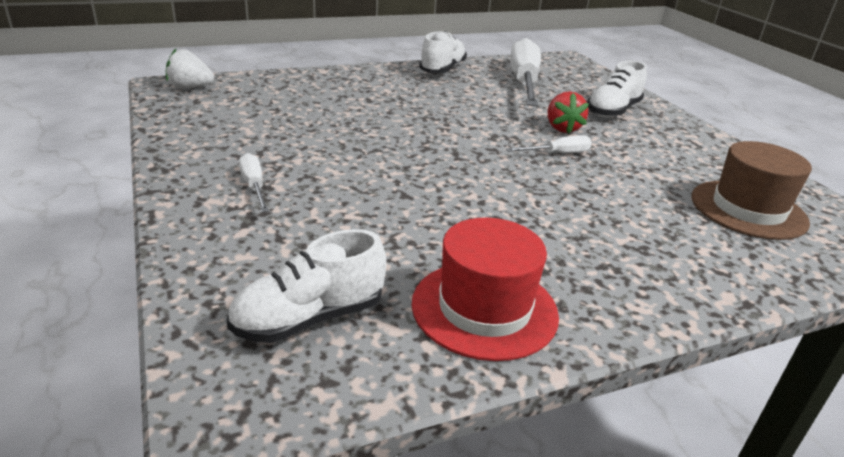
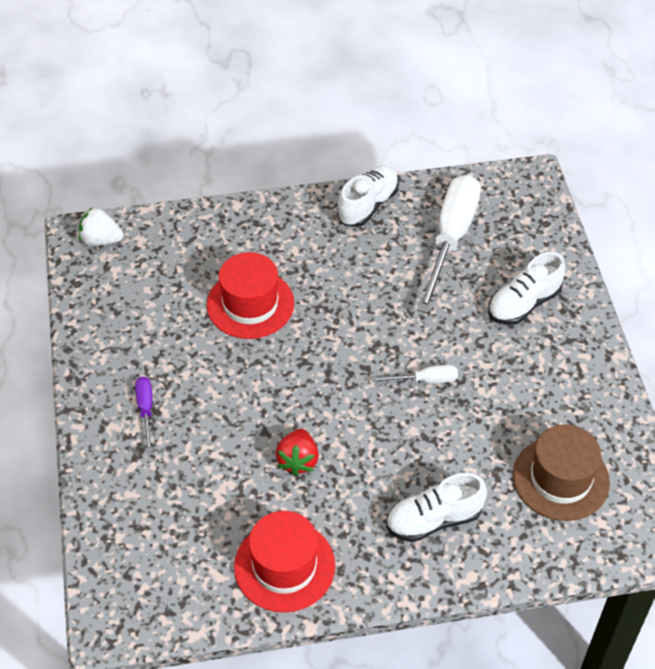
camera: 15 degrees right, 20 degrees up
(254, 186) = (146, 410): white screwdriver -> purple screwdriver
(309, 318) = (166, 560): white shoe -> white shoe (434, 519)
(355, 117) = (250, 304): none -> red hat
(562, 128) = (451, 335): red strawberry -> red strawberry (298, 460)

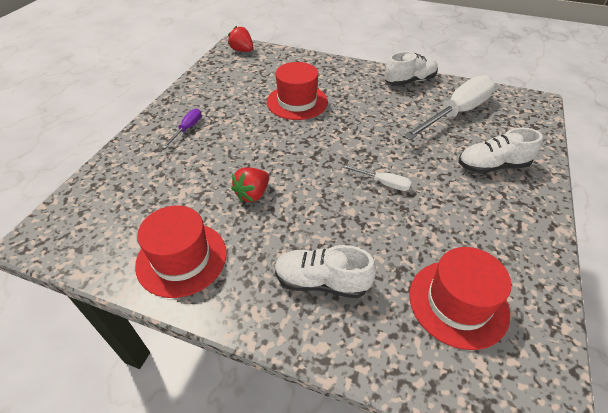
camera: 30 degrees right, 5 degrees down
(101, 240) = (242, 50): white strawberry -> red strawberry
(560, 478) = (458, 303): brown hat -> red hat

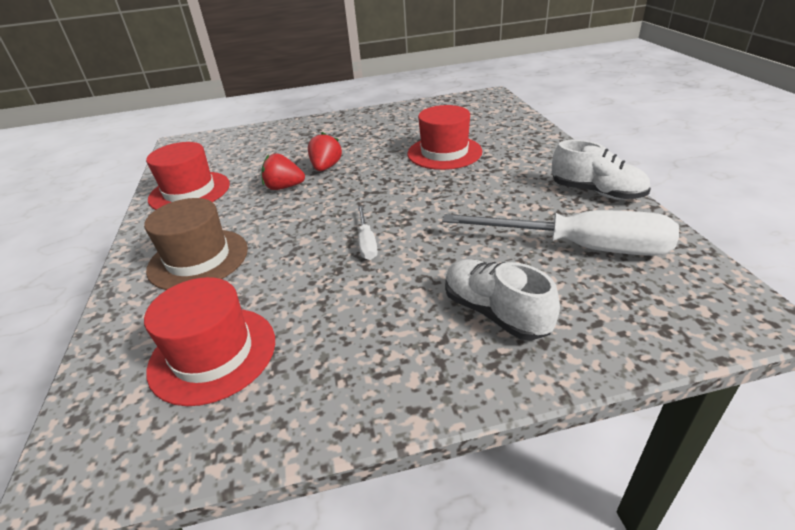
camera: 60 degrees right, 10 degrees down
(187, 129) = (339, 131): purple screwdriver -> none
(242, 50) = (488, 100): red strawberry -> red strawberry (326, 167)
(321, 281) = (198, 259): white shoe -> brown hat

